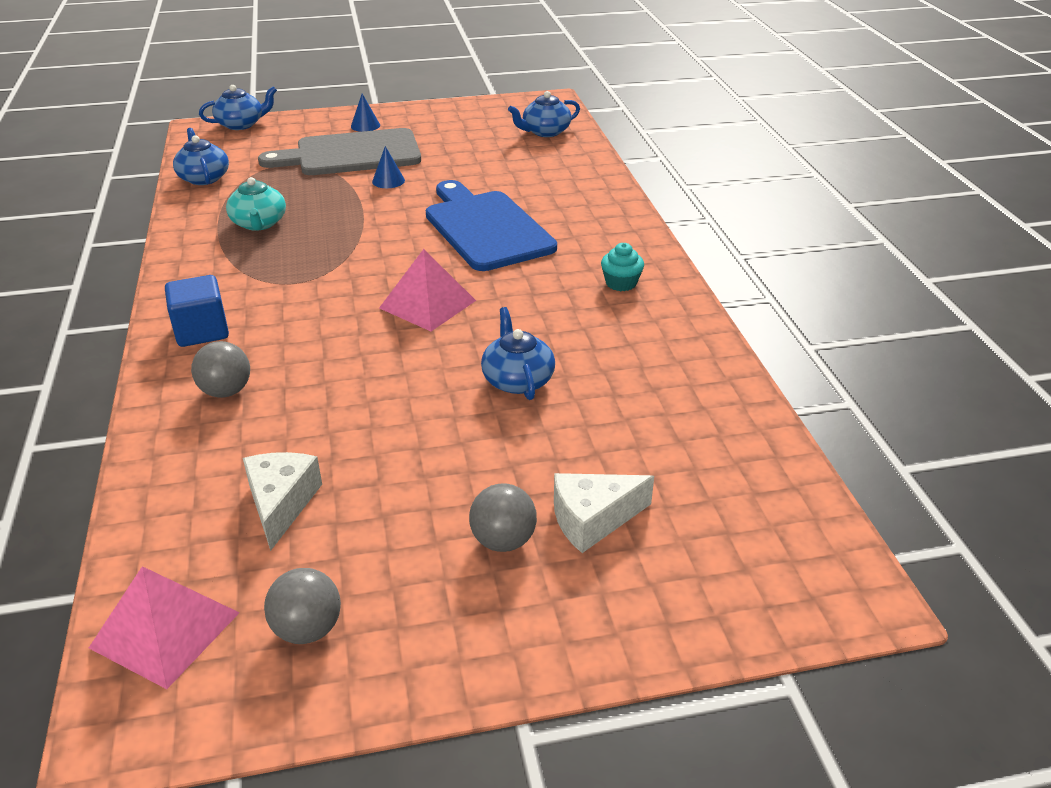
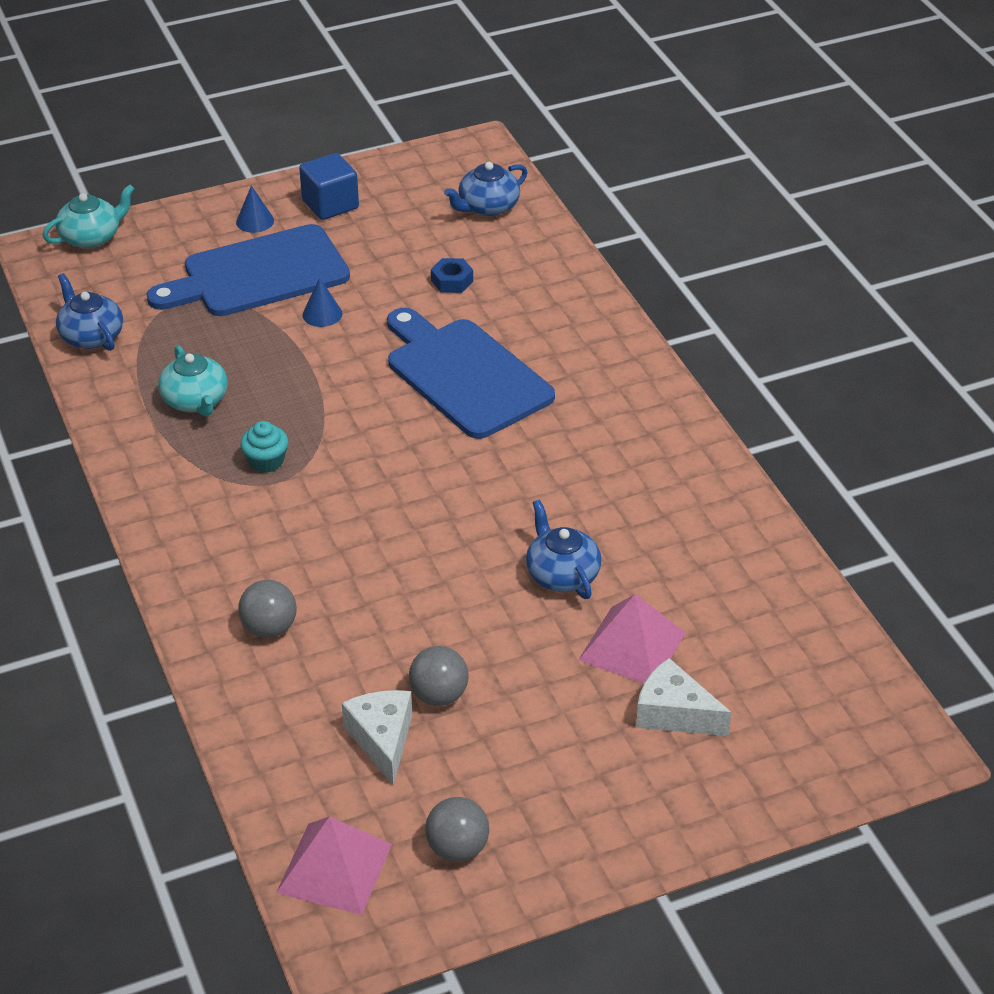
camera: 10 degrees left, 5 degrees up
(202, 331) = (206, 559): blue cube -> blue cube (330, 204)
(241, 124) = (91, 237): blue teapot -> turquoise teapot
(351, 154) = (258, 274): grey cutting board -> blue cutting board
(427, 304) = (436, 491): pink pyramid -> pink pyramid (632, 646)
(500, 170) = (452, 281): none -> blue nut
(503, 540) = (600, 745): grey ball -> grey ball (439, 695)
(592, 519) = (674, 713): white cheese -> white cheese turned 60 degrees clockwise
(621, 283) = (637, 436): turquoise cupcake -> turquoise cupcake (266, 461)

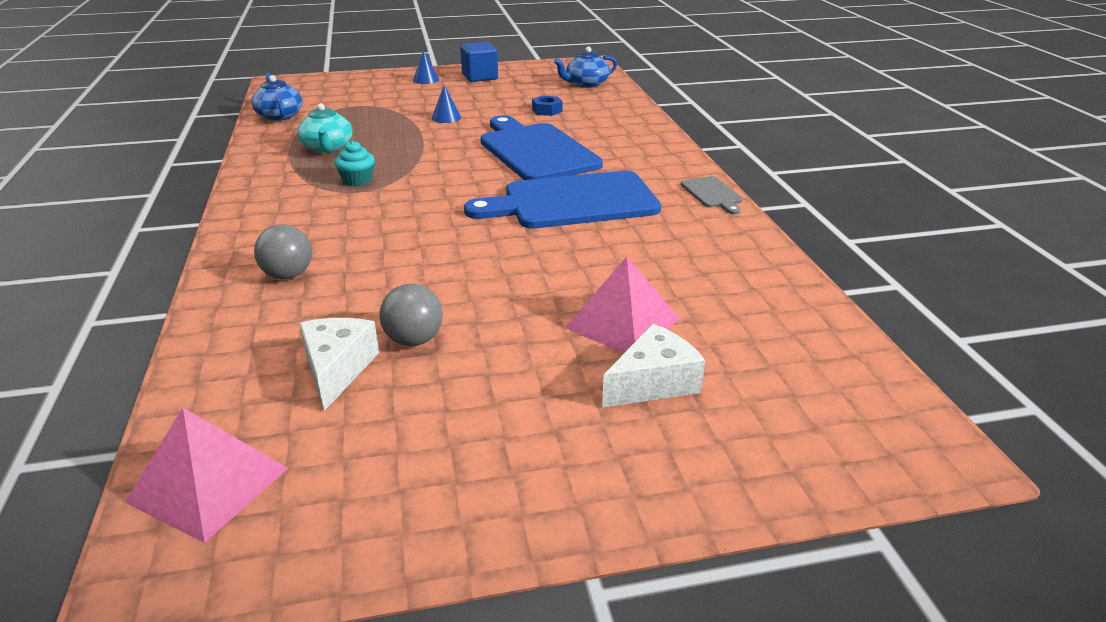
camera: 10 degrees right, 10 degrees down
(91, 237) = (315, 79): turquoise teapot -> none
(258, 274) = (413, 99): blue cutting board -> blue cutting board (573, 202)
(457, 849) = (359, 484): grey ball -> none
(562, 574) = (571, 266): blue teapot -> none
(674, 713) = (653, 383): white cheese -> white cheese turned 105 degrees clockwise
(693, 434) = (712, 194): none -> grey cutting board

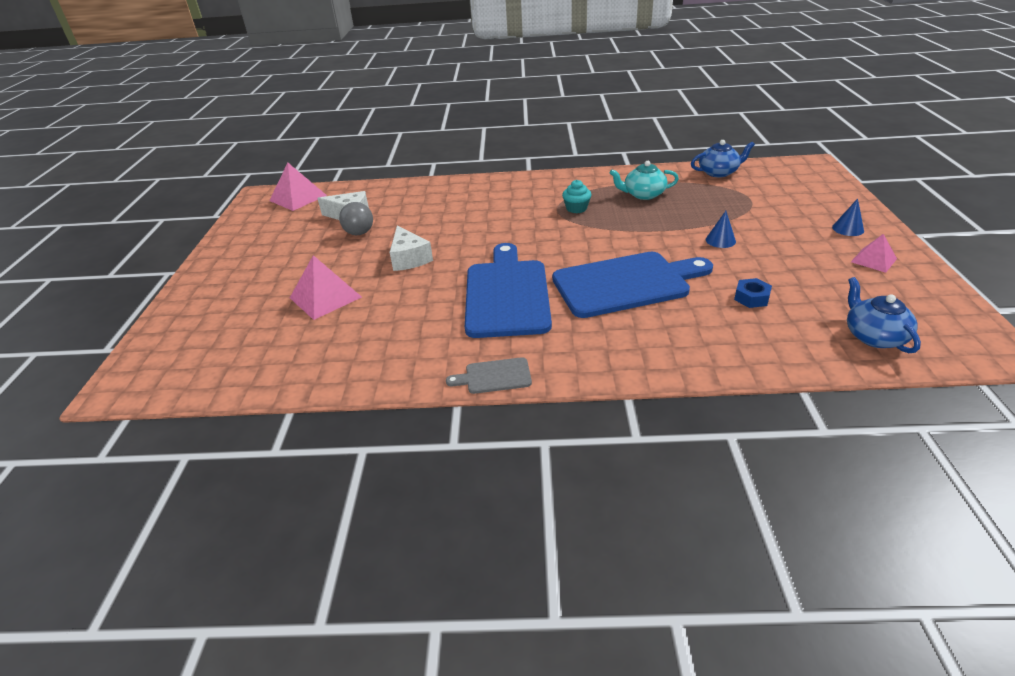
camera: 105 degrees right, 5 degrees up
(288, 275) = (448, 198): grey ball -> none
(480, 77) = (873, 260): blue cube -> pink pyramid
(653, 383) = (263, 300): white cheese -> white cheese (409, 258)

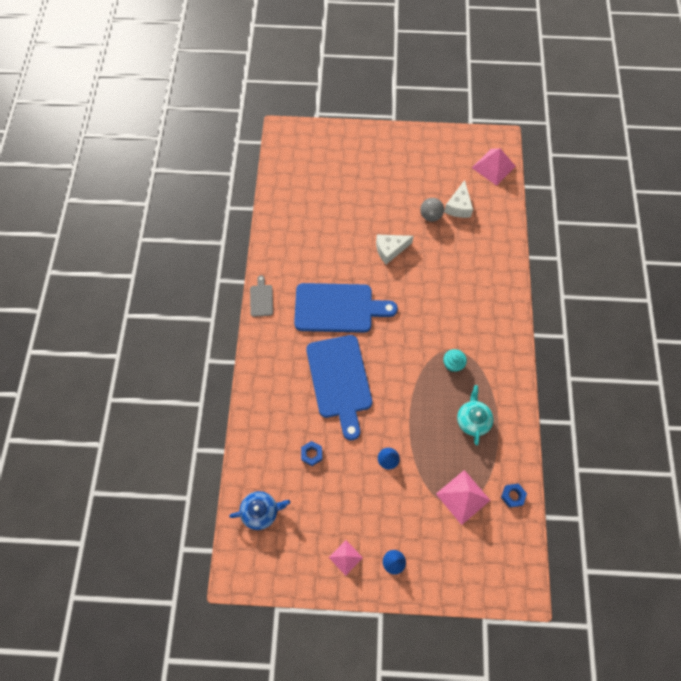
camera: 90 degrees right, 30 degrees up
(325, 297) = (350, 208): pink pyramid -> pink pyramid (463, 497)
(718, 172) = (512, 496): blue teapot -> blue nut

